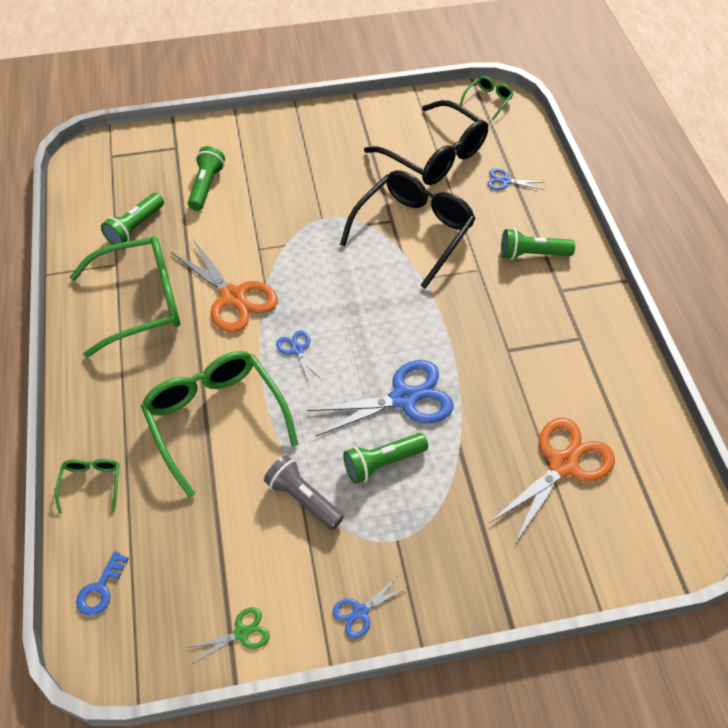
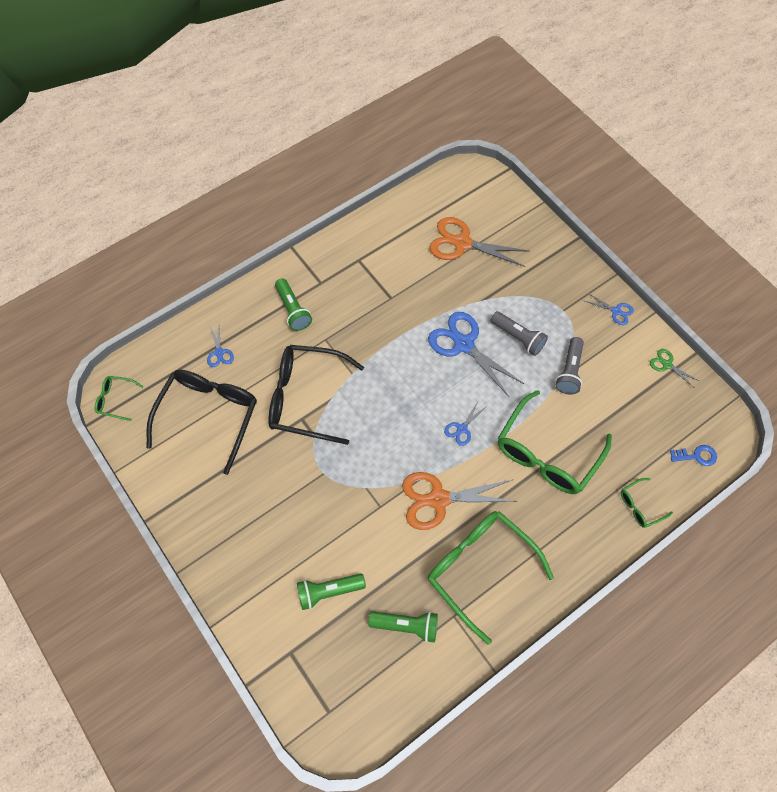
camera: 115 degrees left, 10 degrees up
(233, 297) = (438, 499): orange scissors -> orange scissors turned 120 degrees counterclockwise
(383, 463) = (518, 337): green flashlight -> grey flashlight

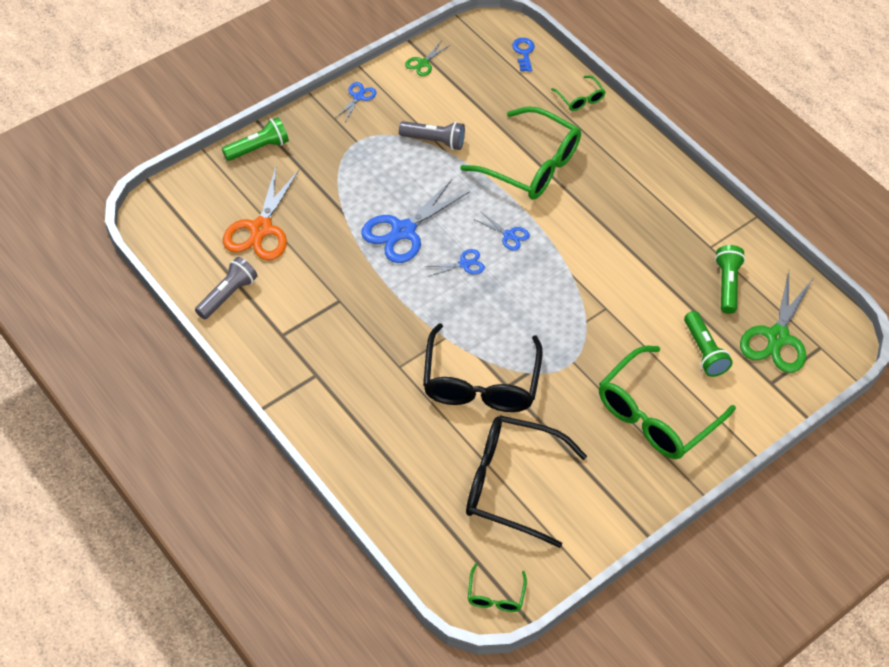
camera: 95 degrees left, 10 degrees down
(219, 352) = (421, 481): blue scissors -> blue scissors (464, 264)
(293, 310) = (357, 403): green flashlight -> green flashlight (258, 148)
(342, 668) = (777, 337): none -> green scissors
(438, 499) = (592, 257): orange scissors -> none
(481, 570) = (661, 224): green glasses -> green glasses (656, 414)
(518, 337) = (393, 182): grey flashlight -> grey flashlight (227, 295)

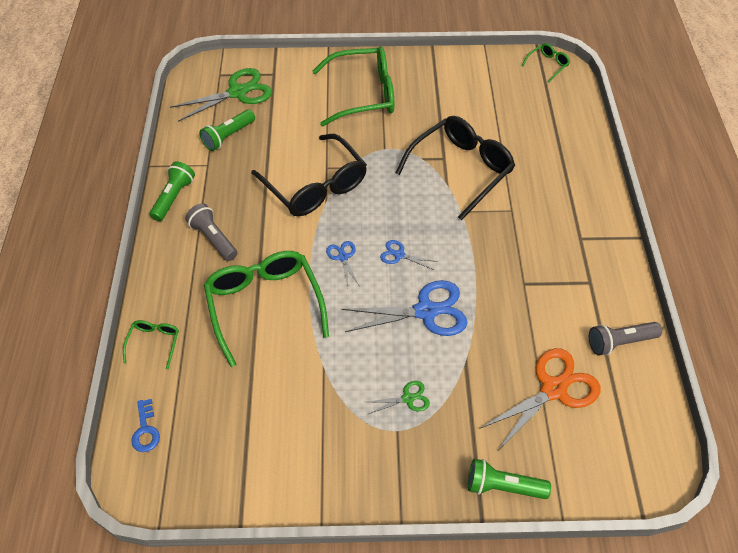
camera: 140 degrees left, 0 degrees up
(358, 97) = (354, 486): blue scissors -> none
(423, 63) = (253, 486): green scissors -> green scissors (408, 398)
(434, 141) = (324, 383): grey flashlight -> grey flashlight (213, 239)
(512, 485) = (491, 106): black glasses -> black glasses (315, 185)
(524, 52) = (145, 430): blue key -> blue key turned 45 degrees counterclockwise
(704, 351) = (293, 109): green flashlight -> green flashlight (173, 197)

